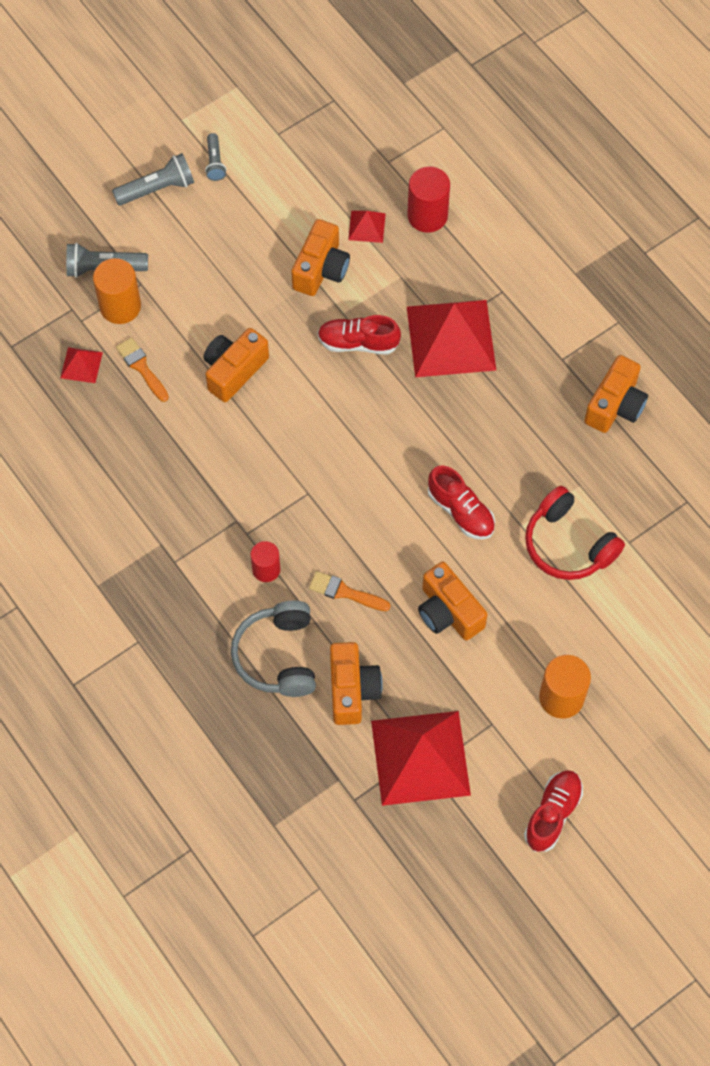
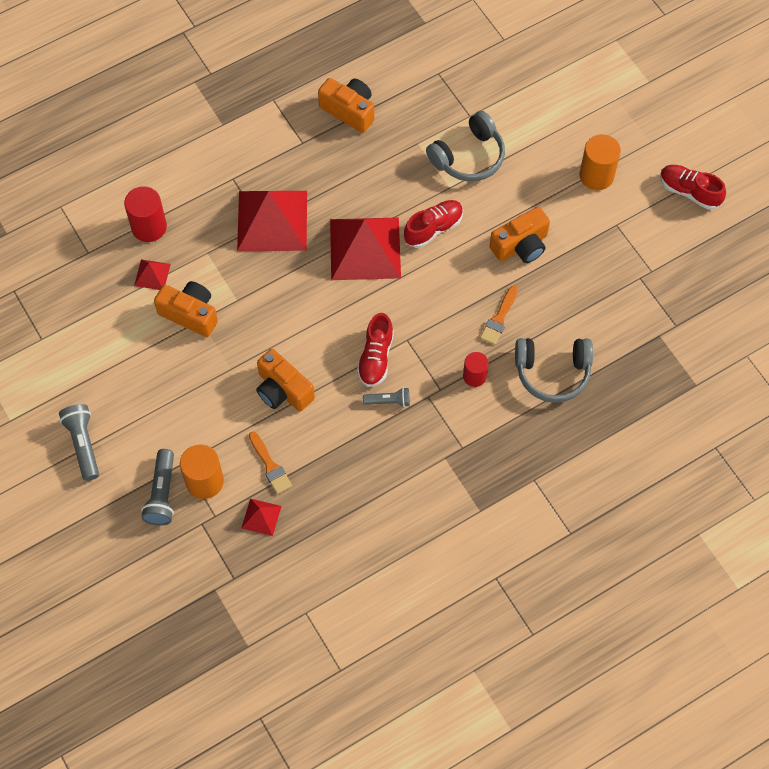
camera: 85 degrees left, 0 degrees up
(141, 367) = (270, 466): orange brush -> orange brush turned 90 degrees counterclockwise
(215, 162) = (63, 393): grey flashlight -> grey flashlight (388, 401)
(352, 690) = (584, 320): orange camera -> none
(358, 343) = (268, 290): red shoe -> red shoe (376, 357)
(420, 758) = (642, 276): red pyramid -> red pyramid (365, 248)
(568, 544) = (468, 157): red headphones -> grey headphones

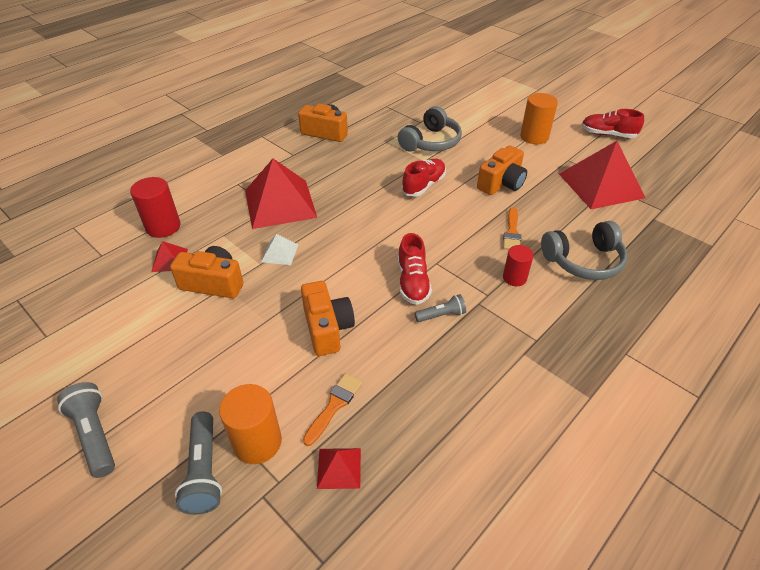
camera: 15 degrees left, 20 degrees down
(258, 290) = (279, 253): none -> white pyramid
(270, 466) = (334, 406): orange brush -> orange brush turned 105 degrees counterclockwise
(283, 390) = (327, 328): orange camera -> orange camera turned 135 degrees counterclockwise
(365, 248) = (370, 207): red pyramid -> red pyramid (601, 185)

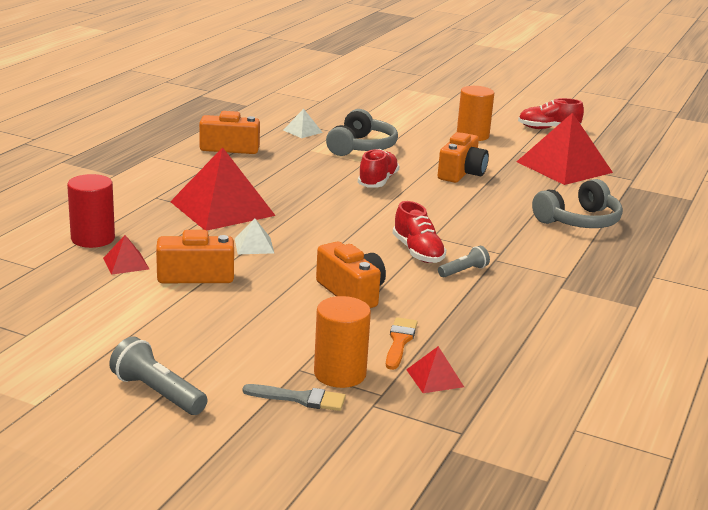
camera: 20 degrees left, 20 degrees down
(204, 471) = (300, 398): grey flashlight -> grey brush
(392, 119) = (302, 131): none -> white pyramid
(512, 232) = (496, 208): orange brush -> none
(514, 278) = (519, 239): red cylinder -> none

